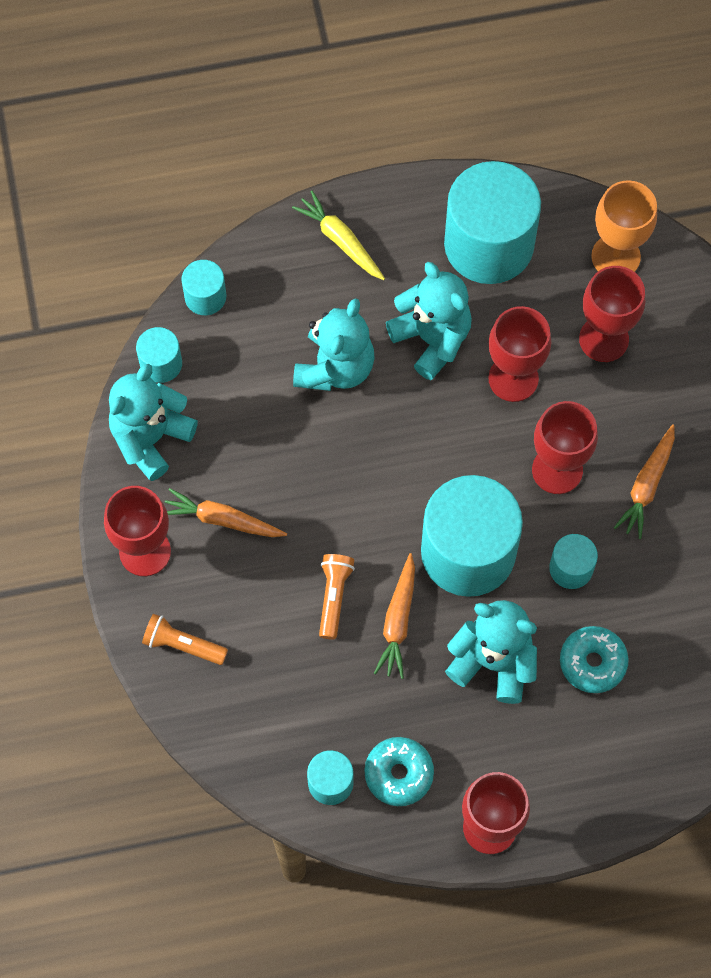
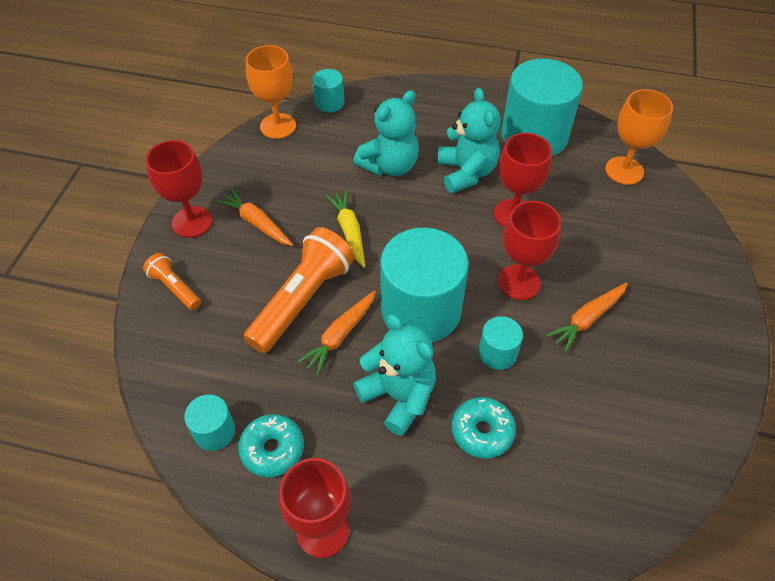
camera: 25 degrees right, 15 degrees down
(151, 438) = (243, 161): turquoise teddy bear -> none
(161, 364) = (278, 126): turquoise cylinder -> orange goblet
(334, 597) = (302, 300): orange flashlight -> orange flashlight, size x1.93
(340, 240) = (434, 103): yellow carrot -> yellow carrot (349, 232)
(603, 339) = (593, 214): red goblet -> none

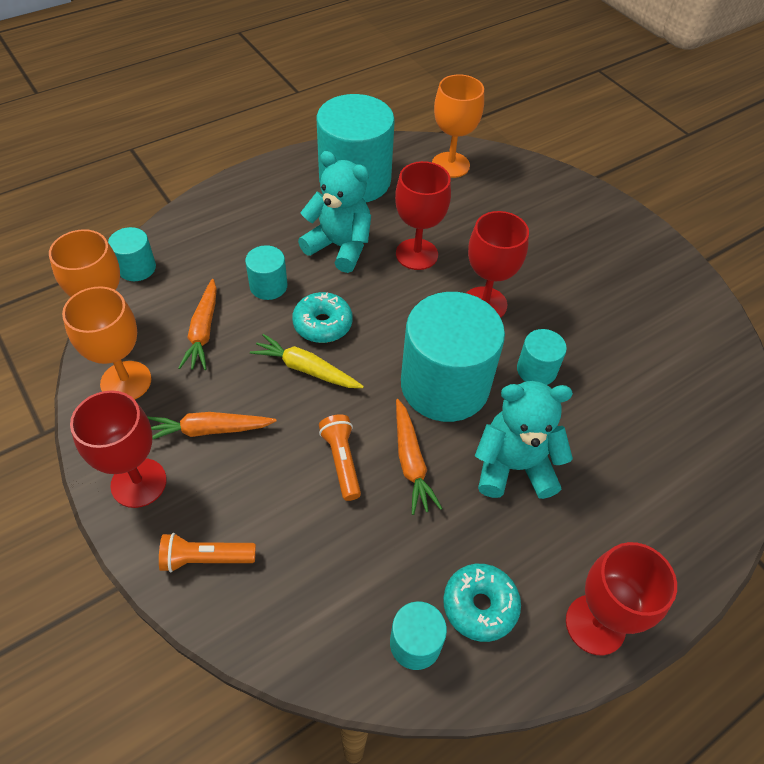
camera: 50 degrees left, 0 degrees up
(249, 163) = (126, 381): none -> orange goblet
(302, 300) = (342, 461): orange flashlight -> orange flashlight, size x0.52
(390, 166) = (268, 286): turquoise teddy bear -> turquoise cylinder
(482, 431) = (598, 437): turquoise donut -> turquoise donut (322, 324)
(587, 319) = (559, 294): orange carrot -> orange carrot (203, 331)

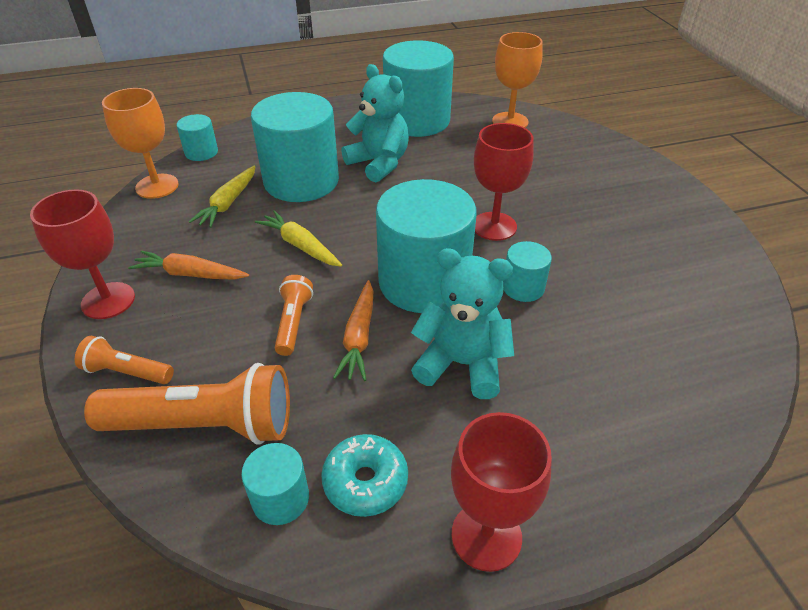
camera: 20 degrees right, 10 degrees down
(126, 381) = (144, 226): orange goblet -> none
(203, 331) = (228, 203): orange carrot -> yellow carrot
(268, 286) = (301, 181): turquoise cylinder -> turquoise cylinder, size x2.17
(311, 593) = (204, 425): none -> orange flashlight
(322, 324) = (333, 216): turquoise donut -> none
(416, 254) = (446, 179): red goblet -> none

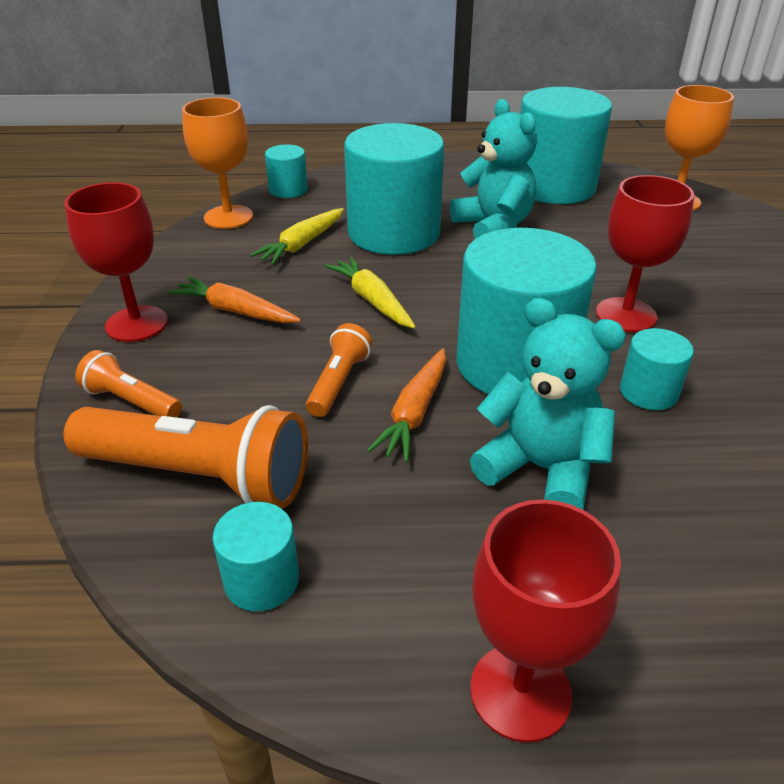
camera: 15 degrees right, 5 degrees down
(365, 482) = (374, 584): turquoise donut -> none

